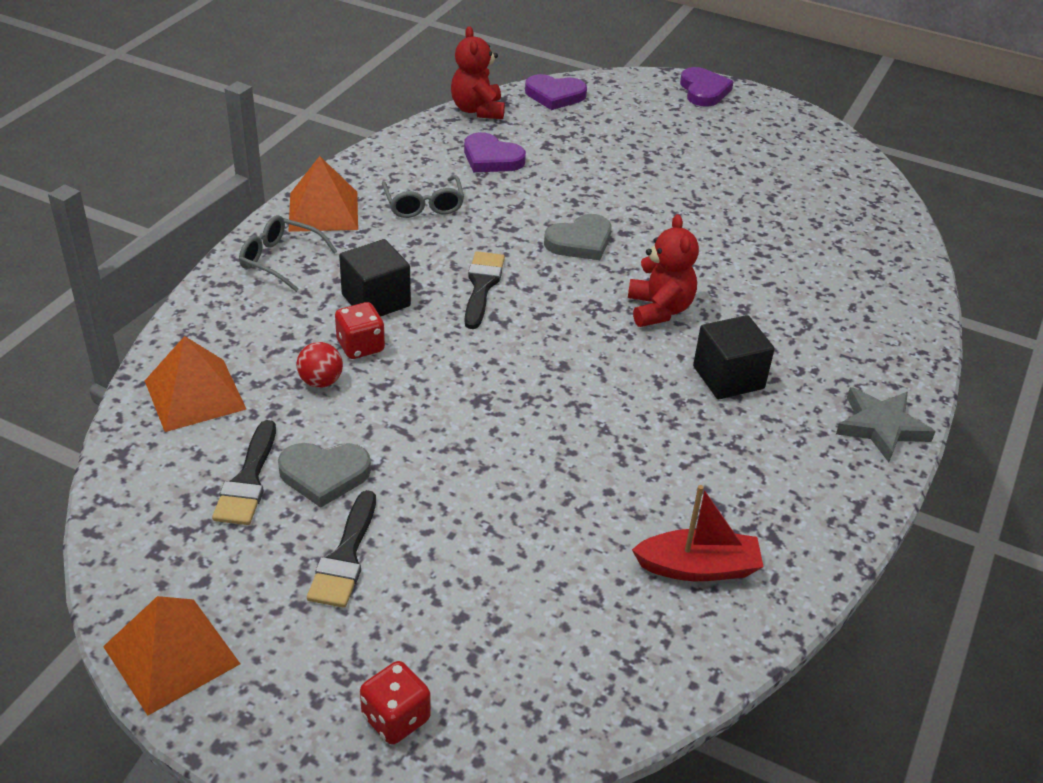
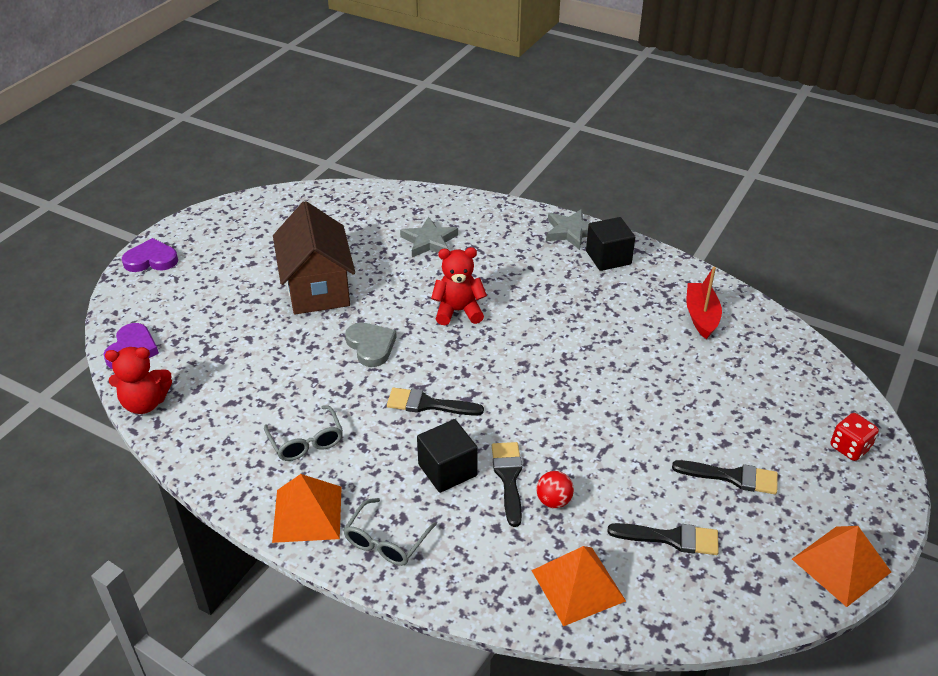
camera: 85 degrees left, 0 degrees up
(324, 475) = (657, 493): grey heart -> none
(360, 346) = (508, 478): red dice -> black brush
(423, 205) = (306, 441): grey glasses -> grey glasses turned 75 degrees clockwise
(491, 158) = (235, 395): purple heart -> none
(680, 199) = (317, 288): none -> brown house
(728, 377) = (530, 287): black cube -> black cube (608, 258)
(805, 284) = (429, 241): none -> grey star

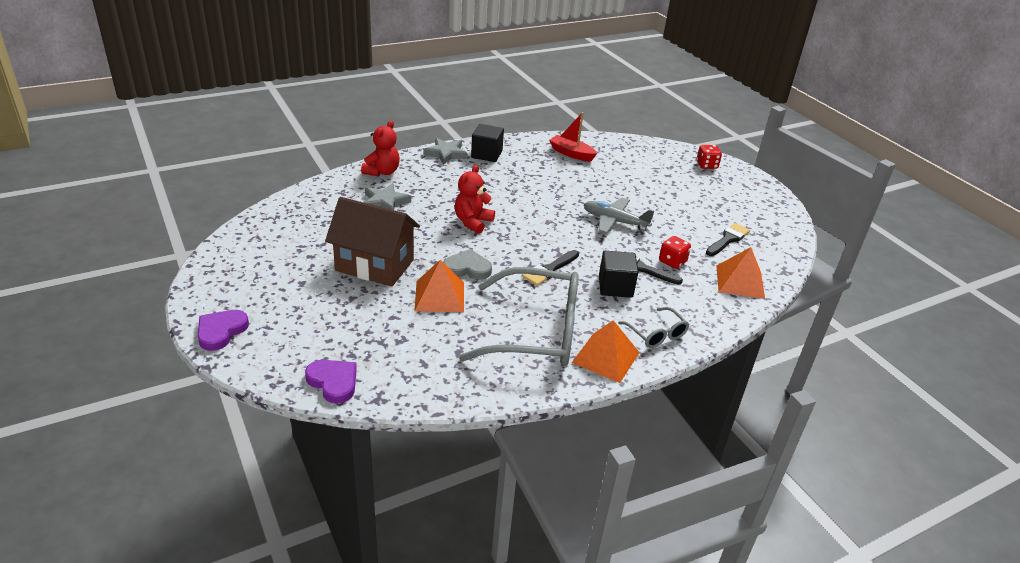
camera: 60 degrees left, 5 degrees down
(145, 403) = (411, 396): red teddy bear -> red teddy bear (382, 172)
(306, 441) = (535, 332): grey glasses -> grey glasses, size x2.20
(554, 501) = (672, 262): red ball -> red dice
(587, 415) = (614, 221): none -> grey plane
(732, 477) = (700, 203): black brush -> none
(841, 565) = (778, 204): orange pyramid -> orange pyramid (439, 296)

